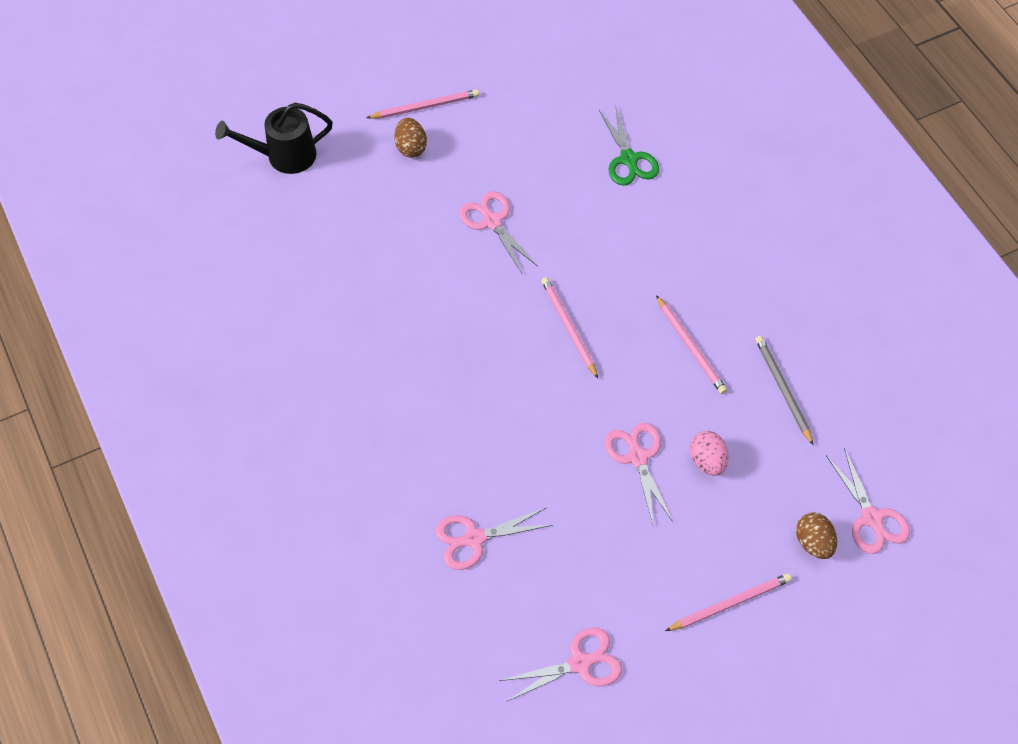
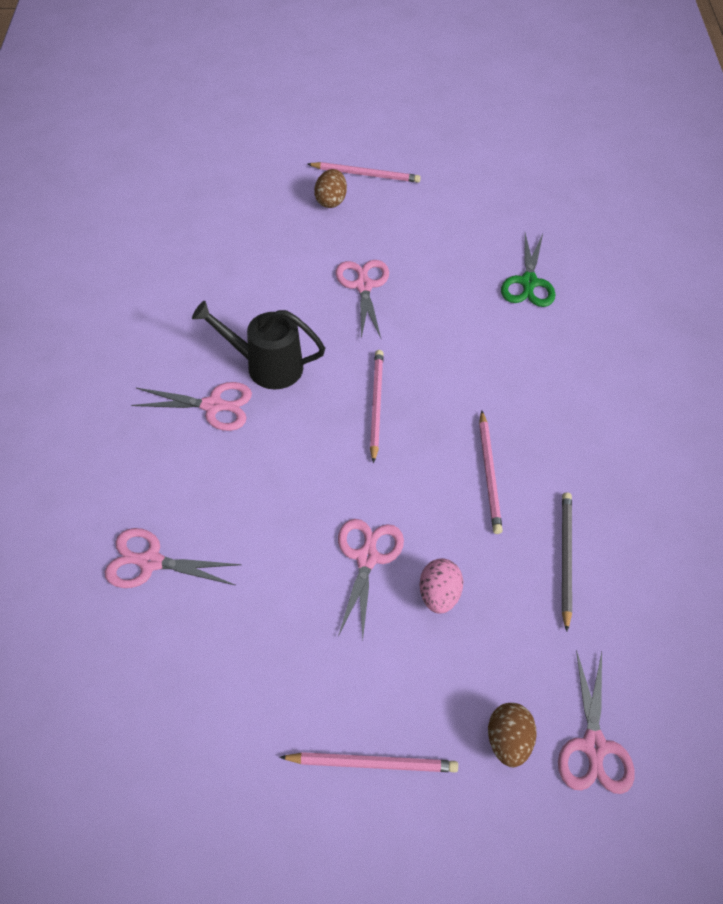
camera: 25 degrees right, 5 degrees down
(283, 156) = (217, 168): black watering can -> black watering can (266, 366)
(580, 663) = (167, 746): pink scissors -> pink scissors (213, 406)

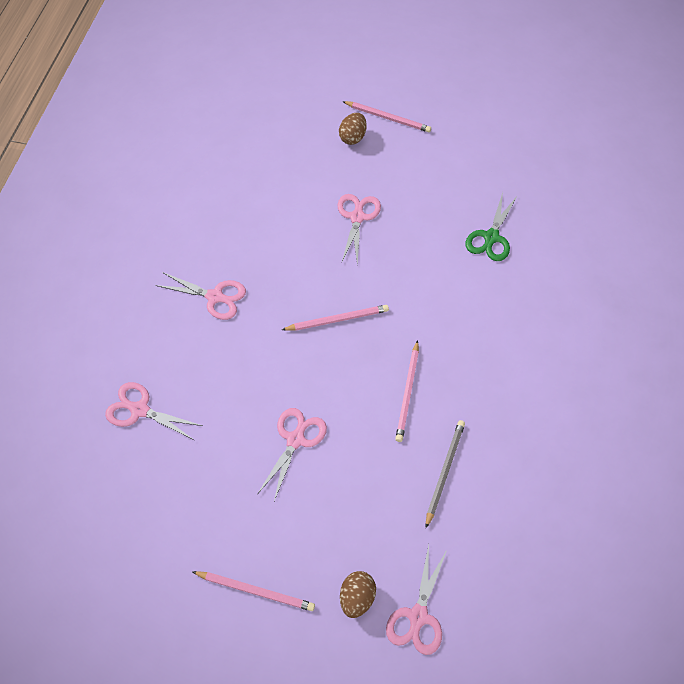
camera: 15 degrees right, 5 degrees up
(266, 366) = (263, 272): black watering can -> none
(376, 405) = (337, 319): pink pencil -> pink pencil turned 60 degrees clockwise
(439, 595) = (340, 479): pink egg -> none

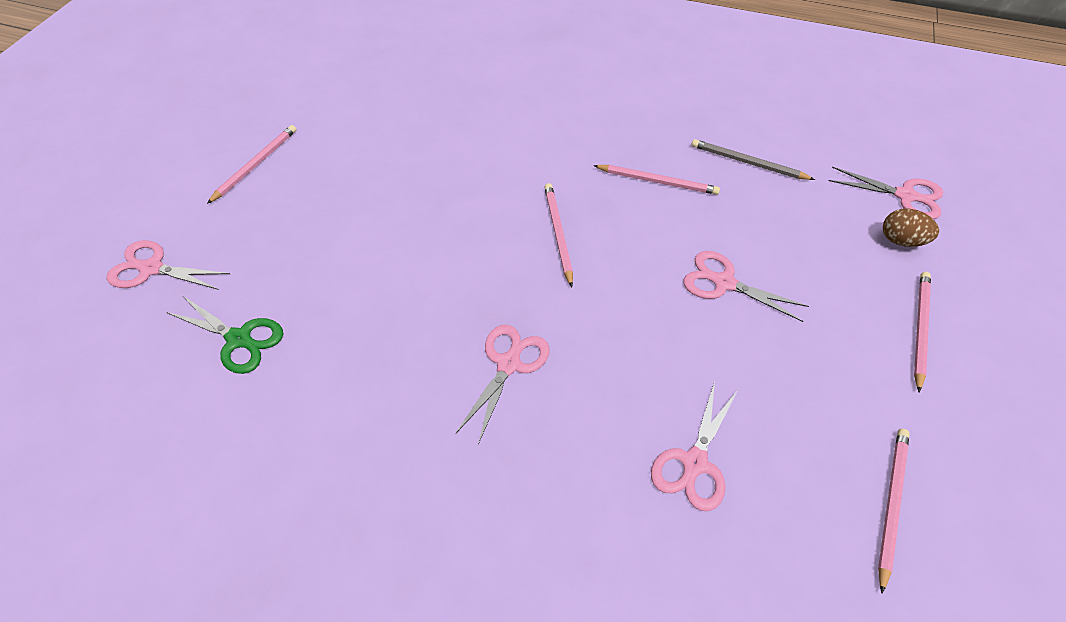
camera: 85 degrees left, 5 degrees down
(106, 534) = (891, 504): none -> pink pencil
(353, 137) = (274, 200): brown egg -> none
(357, 217) = (407, 205): pink scissors -> pink scissors (152, 268)
(491, 237) = (463, 100): green scissors -> green scissors (239, 339)

